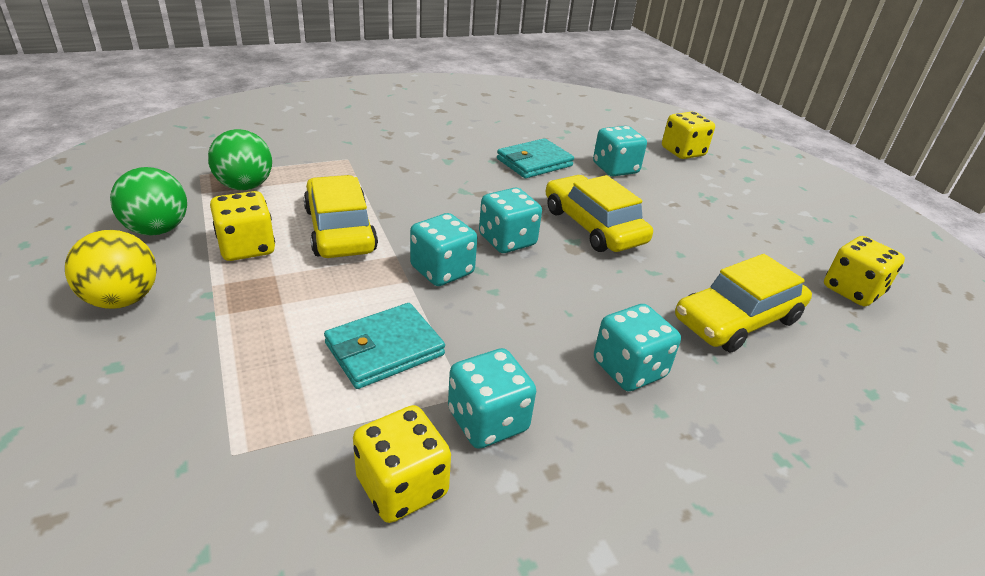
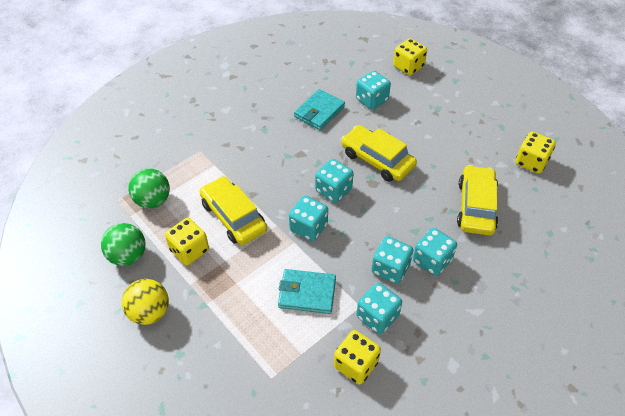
camera: 15 degrees left, 15 degrees up
(384, 349) = (307, 293): turquoise wallet -> turquoise wallet turned 60 degrees clockwise
(548, 359) = (390, 269): none -> turquoise dice
(737, 319) = (476, 206): yellow car -> yellow car turned 150 degrees clockwise

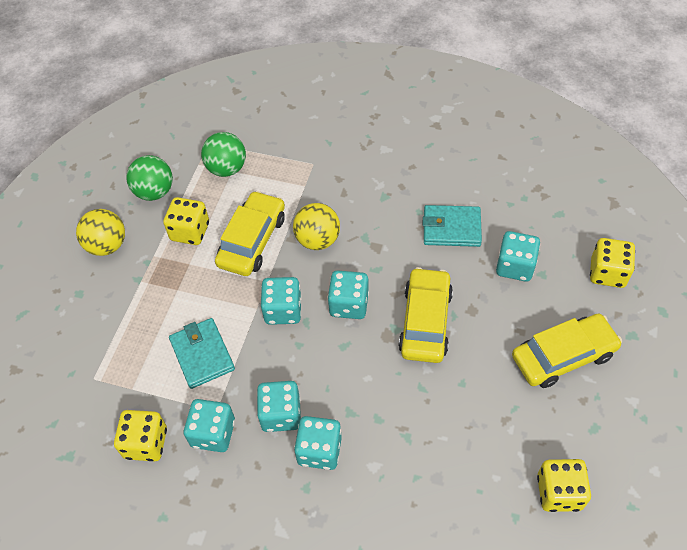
camera: 60 degrees right, 5 degrees up
(267, 180) = (318, 240): none -> yellow ball
(476, 206) = (433, 460): yellow car -> yellow car (563, 356)

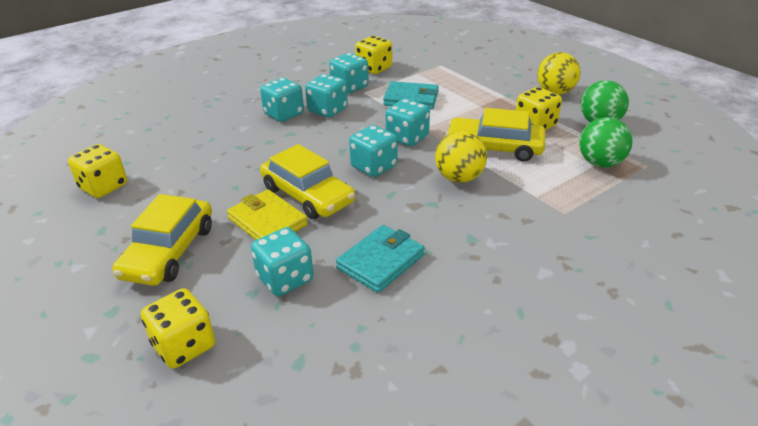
camera: 125 degrees right, 20 degrees down
(252, 240) = (494, 148): yellow car -> yellow car turned 135 degrees clockwise
(477, 322) = (267, 221): none -> yellow wallet

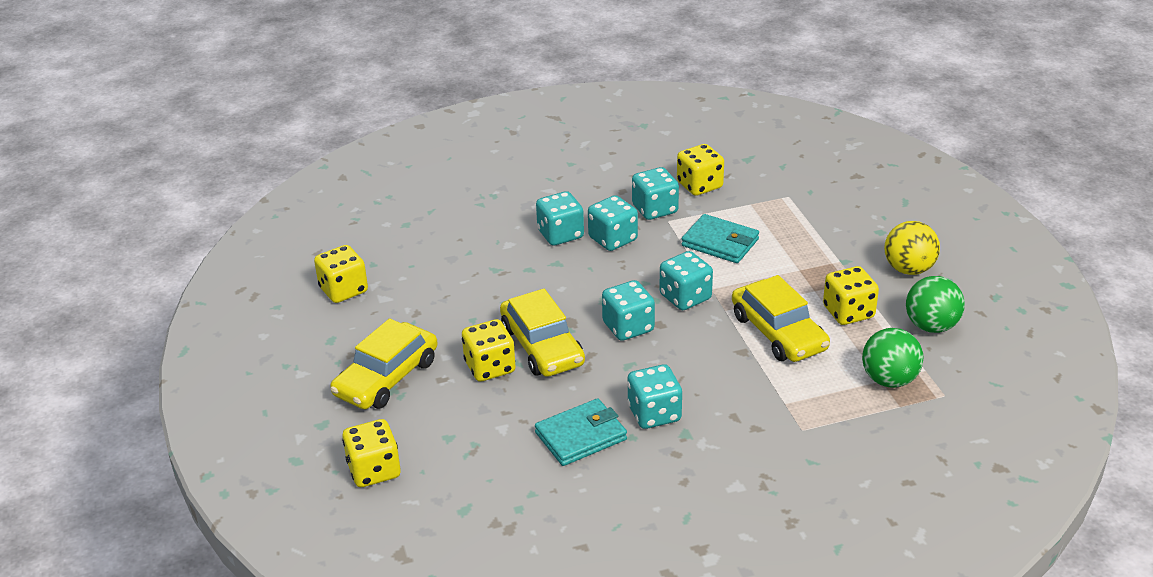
camera: 20 degrees right, 0 degrees up
(267, 221) = (490, 367): yellow wallet -> yellow dice
(285, 279) = (483, 431): turquoise dice -> turquoise dice (654, 414)
(459, 178) = (714, 362): yellow ball -> none
(494, 148) = (778, 332): yellow car -> yellow car turned 150 degrees counterclockwise

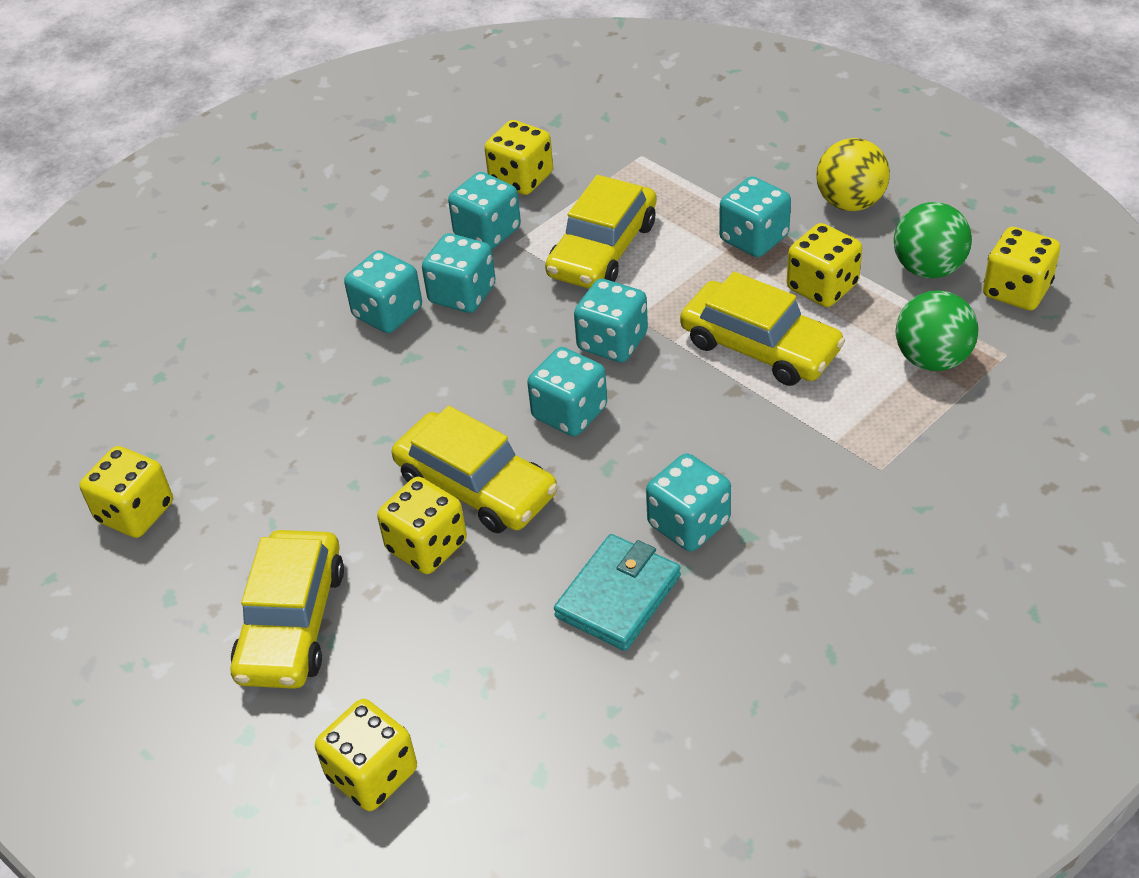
camera: 25 degrees left, 10 degrees up
(720, 242) = (602, 249): turquoise wallet -> yellow car
(825, 269) = (754, 238): none -> turquoise dice
(983, 360) = (1016, 290): none -> yellow dice

